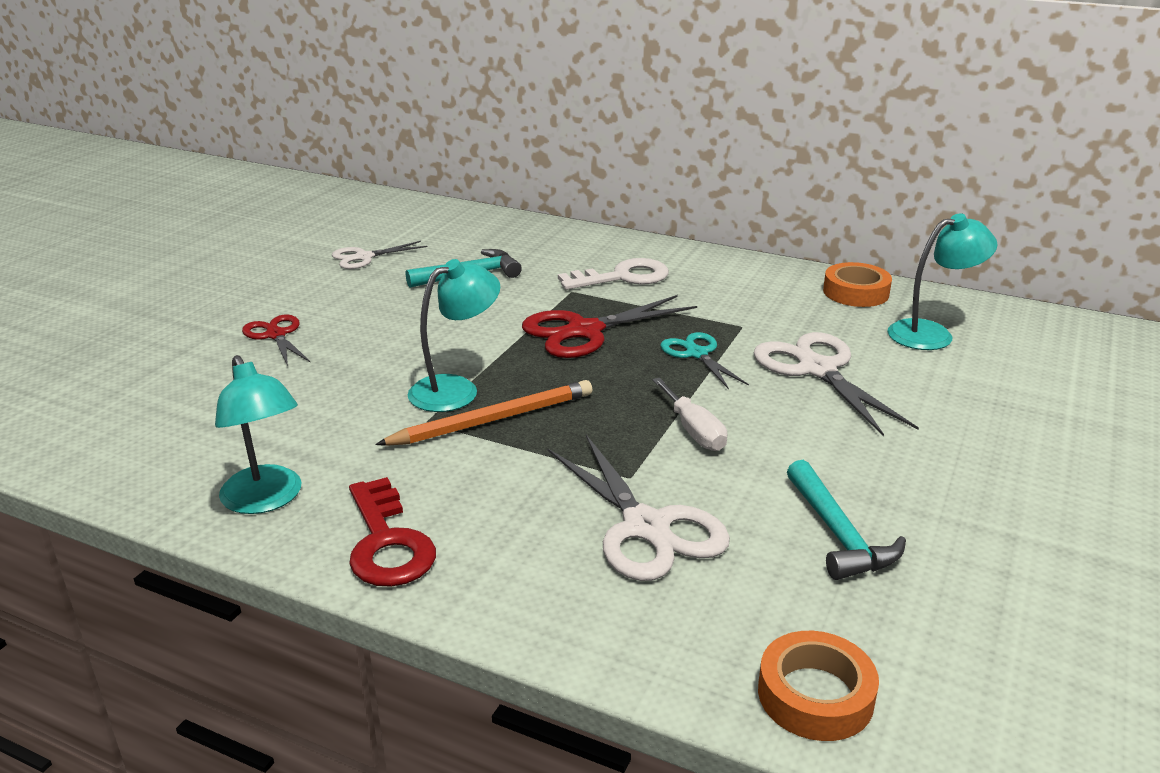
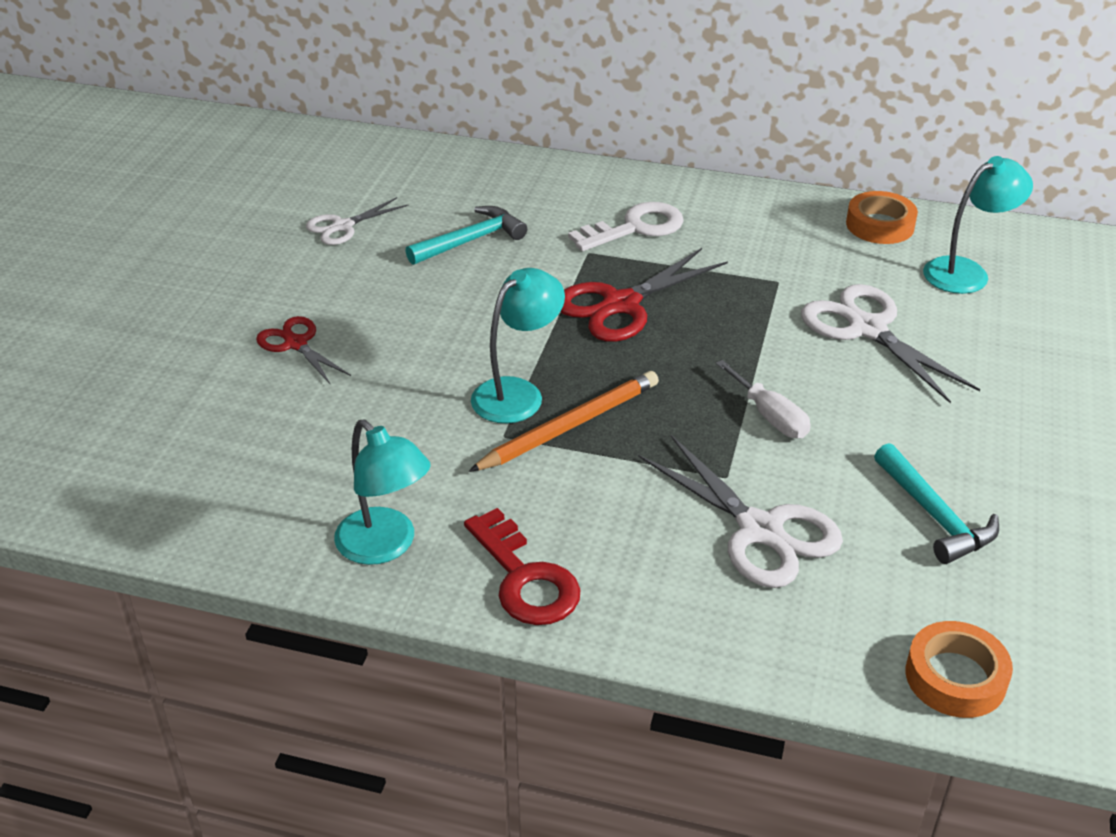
camera: 10 degrees left, 10 degrees up
(696, 354) = (744, 322): turquoise scissors -> none

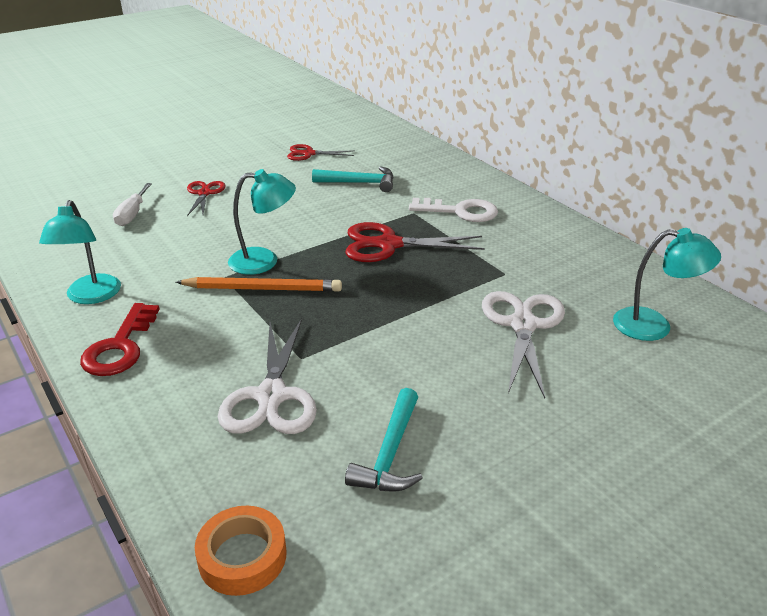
camera: 40 degrees right, 5 degrees down
(342, 226) = (308, 154): white scissors -> red scissors
(770, 416) = (379, 340): white screwdriver -> white screwdriver (132, 214)
(880, 225) = (629, 272): orange tape -> none

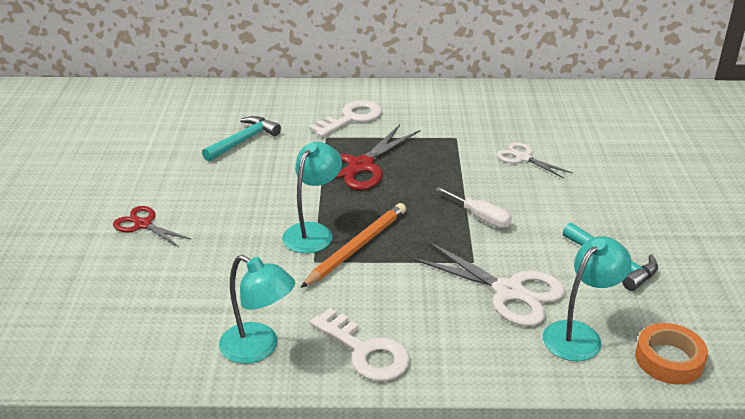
camera: 55 degrees left, 0 degrees up
(120, 347) = (365, 351): red key -> white key
(132, 214) = (124, 280): white screwdriver -> white screwdriver (481, 217)
(308, 154) = (149, 144): red scissors -> none
(523, 325) = (523, 158): white scissors -> white scissors, size x0.60
(654, 326) = (568, 116): turquoise lamp -> turquoise lamp (579, 334)

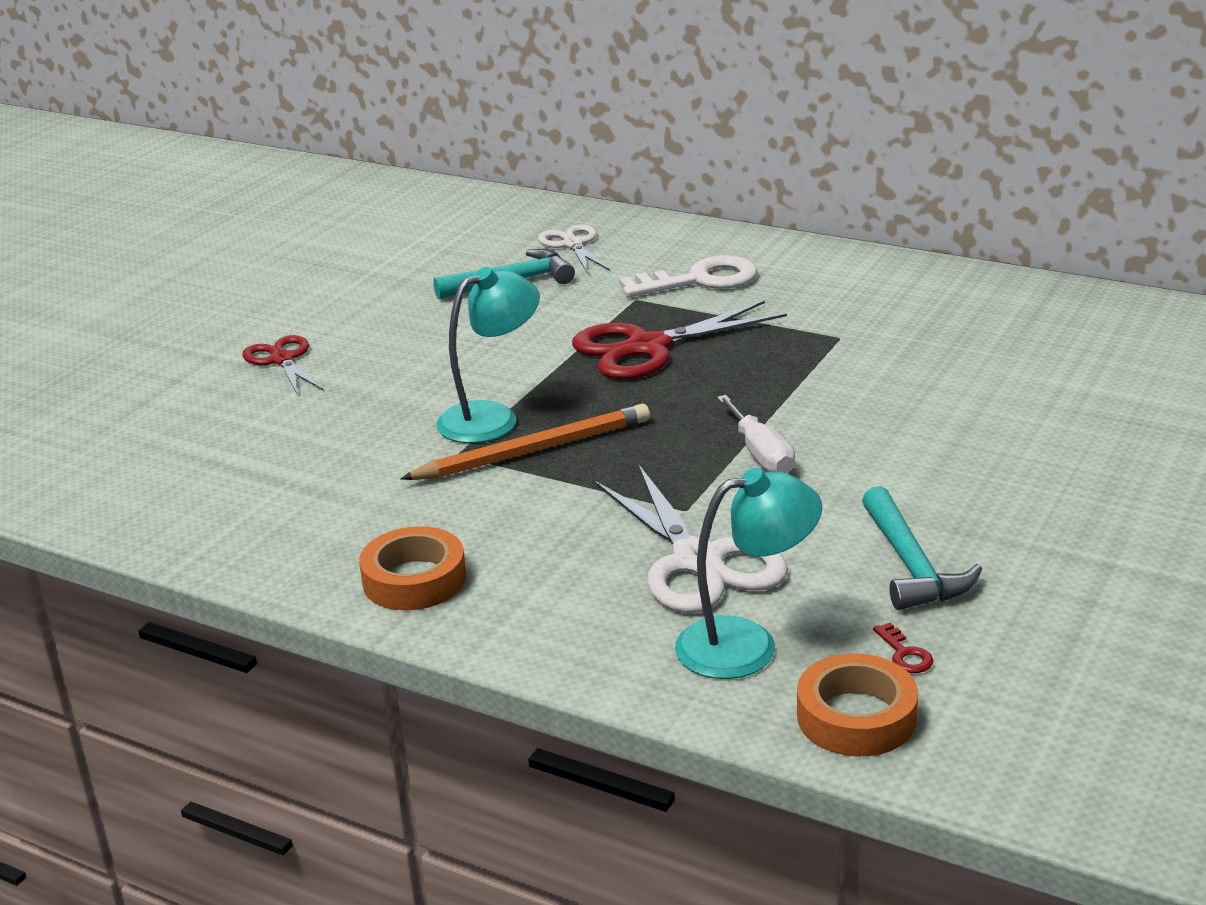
camera: 30 degrees right, 5 degrees down
(258, 348) = (283, 538): turquoise lamp -> none
(365, 351) = (414, 579): white key -> orange tape
(523, 158) = (922, 387): white scissors -> white scissors (572, 244)
(657, 315) = (905, 654): none -> red key

